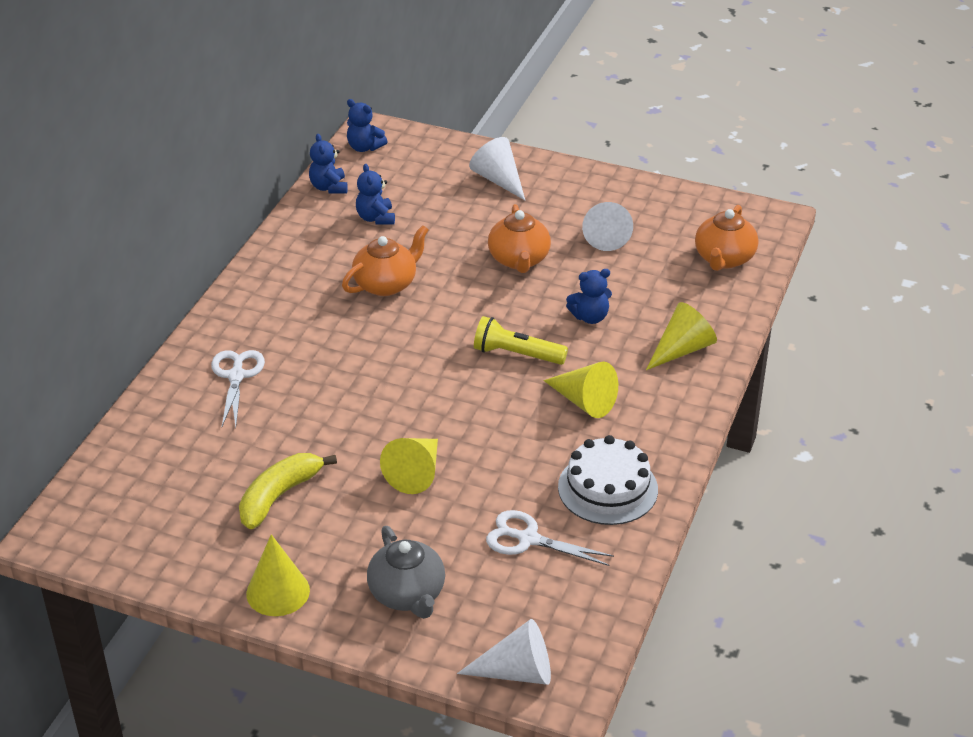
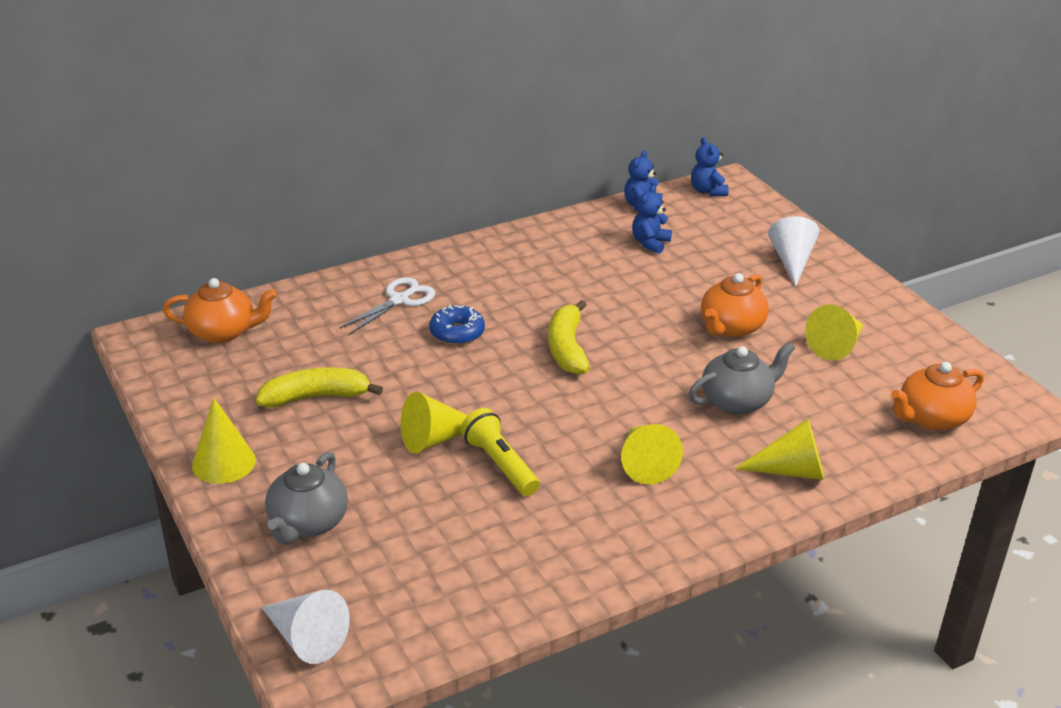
camera: 40 degrees right, 5 degrees down
(321, 378) = (457, 333): none -> blue donut
(386, 284) = (596, 292): orange teapot -> orange teapot (223, 332)
(422, 343) = (567, 348): none -> yellow banana
(516, 354) = (634, 396): yellow flashlight -> yellow flashlight (500, 464)
(528, 539) = (454, 541): white scissors -> none
(590, 317) = (737, 401): blue teddy bear -> grey teapot
(606, 235) = (836, 345): white cone -> yellow cone
(607, 488) = (574, 543): white cake -> none

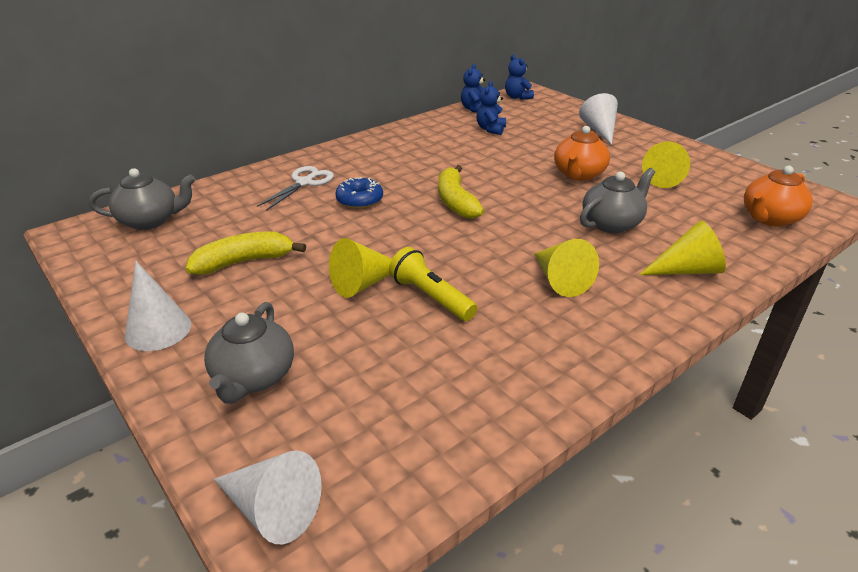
camera: 10 degrees left, 0 degrees up
(223, 332) = (150, 220): orange teapot -> grey teapot
(224, 462) = (158, 330): yellow cone -> white cone

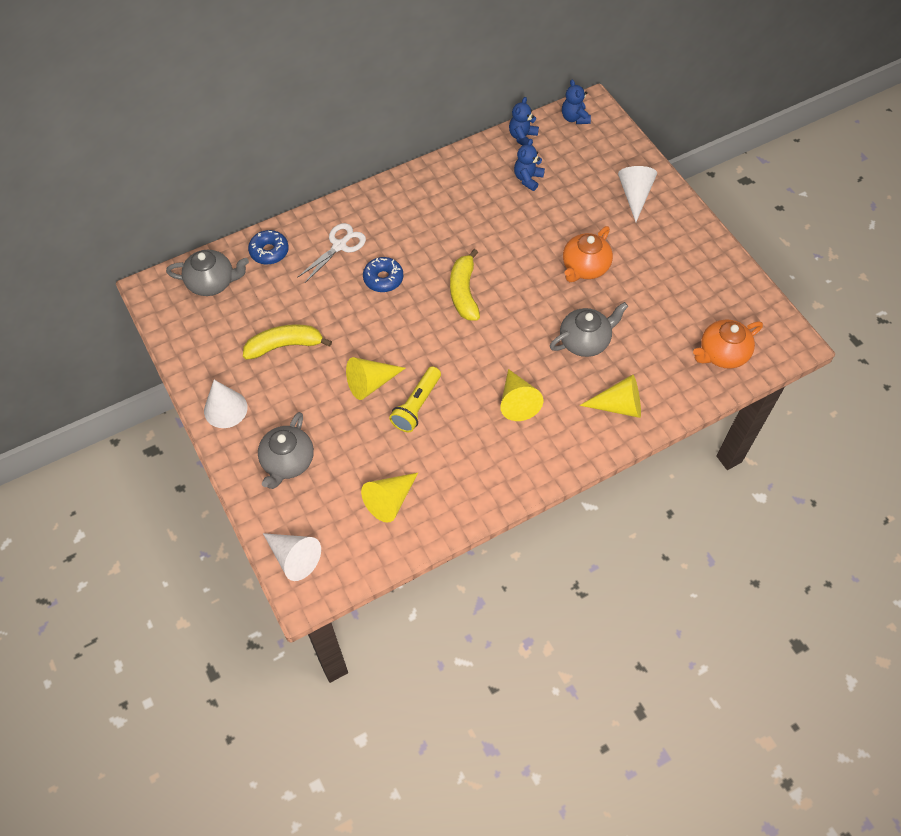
camera: 10 degrees right, 25 degrees up
(222, 193) = (269, 251): none -> blue donut
(431, 297) = (417, 405): yellow flashlight -> yellow flashlight turned 120 degrees counterclockwise
(665, 178) = (661, 284): yellow cone -> yellow cone (390, 500)

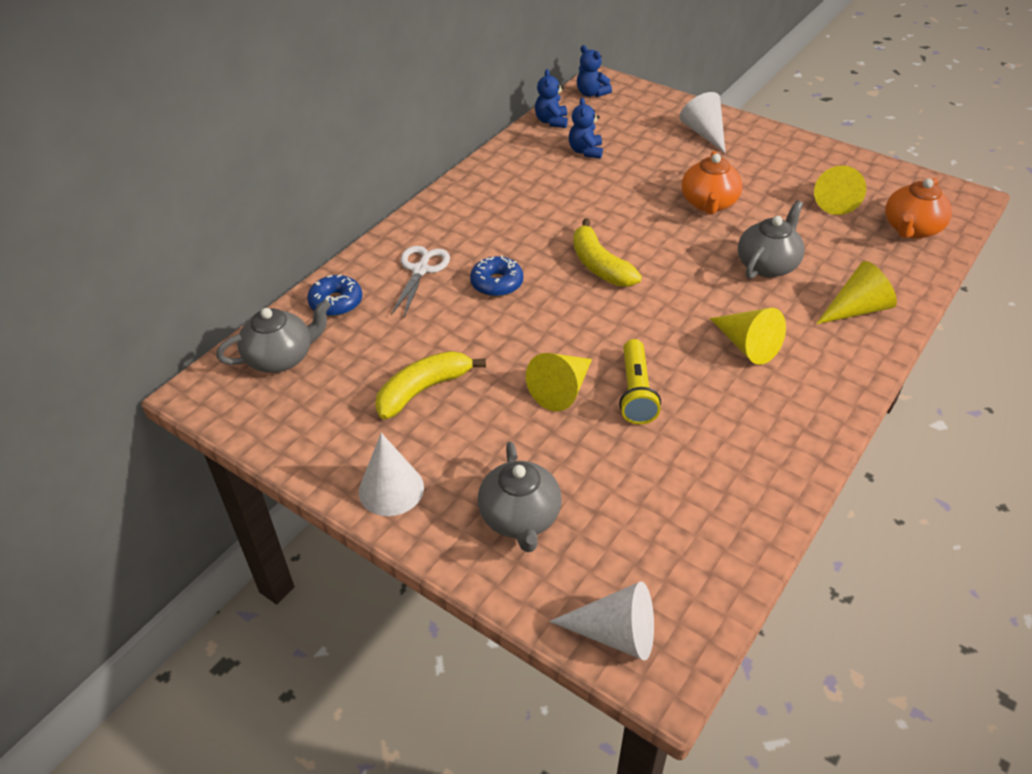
camera: 25 degrees left, 15 degrees down
(390, 500) = (687, 507): yellow cone -> yellow cone (835, 200)

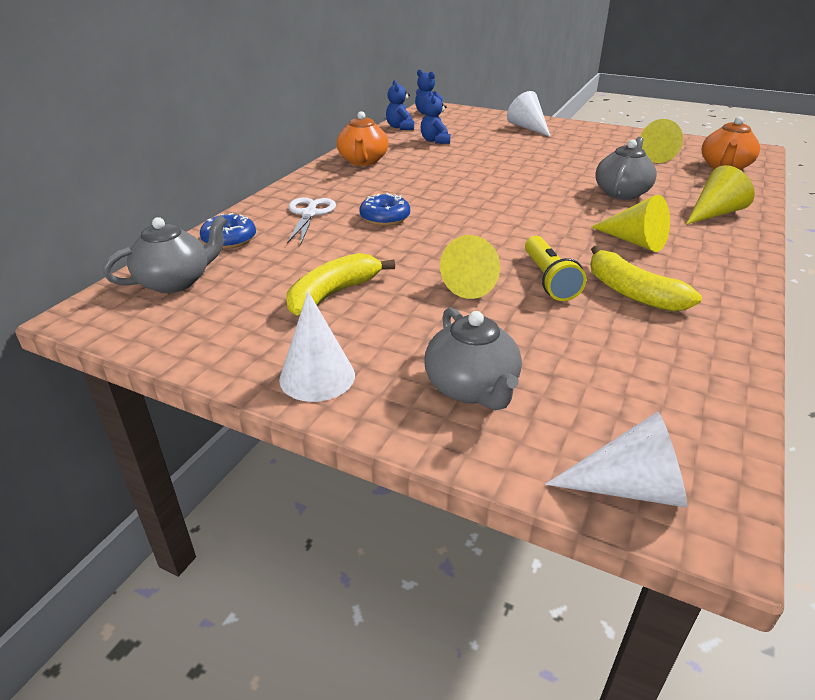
camera: 10 degrees left, 10 degrees down
(599, 265) = (475, 201): yellow banana -> yellow banana (632, 293)
(709, 204) = (552, 162): orange teapot -> orange teapot (363, 161)

